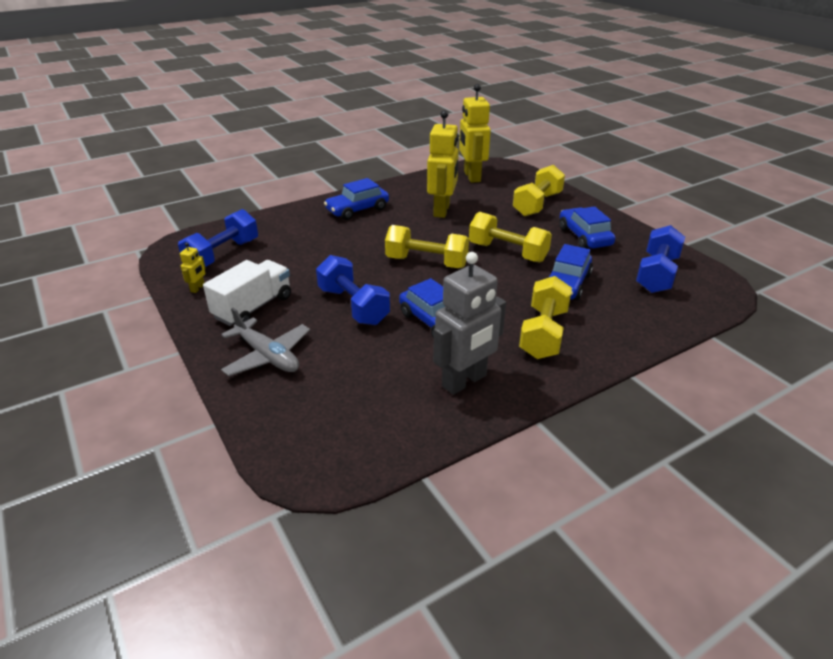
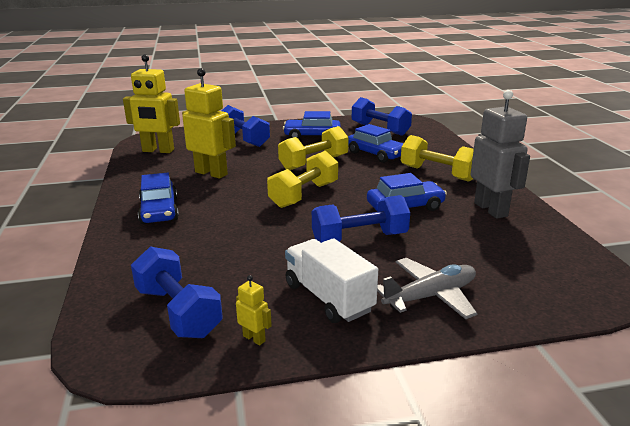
camera: 70 degrees left, 10 degrees down
(537, 204) = (244, 139): yellow dumbbell -> blue dumbbell

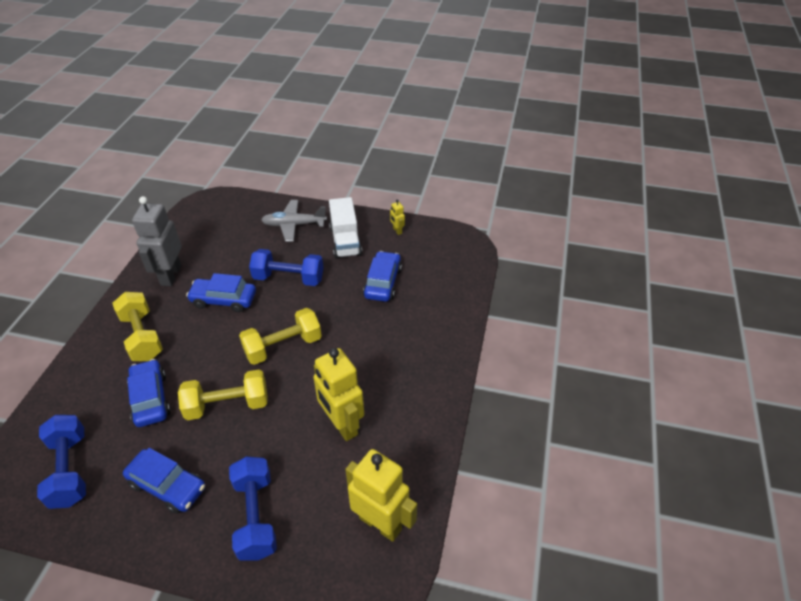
camera: 155 degrees left, 20 degrees up
(159, 211) = (414, 367): blue car -> blue car (382, 282)
(178, 312) = (429, 258): blue dumbbell -> none

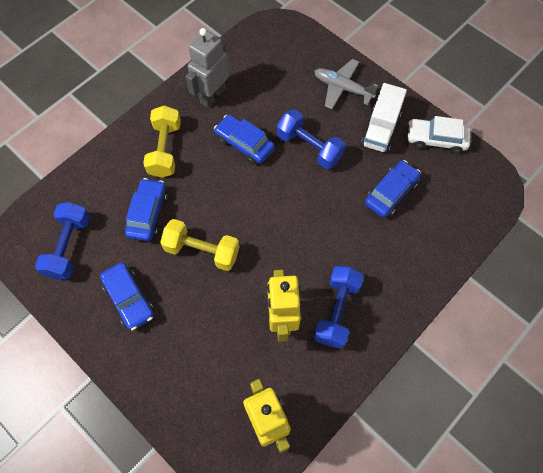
camera: 30 degrees right, 20 degrees up
(255, 516) = (179, 361): blue dumbbell -> blue dumbbell (337, 311)
(283, 346) = (271, 217): yellow dumbbell -> none
(397, 231) = (436, 140): yellow robot -> white car

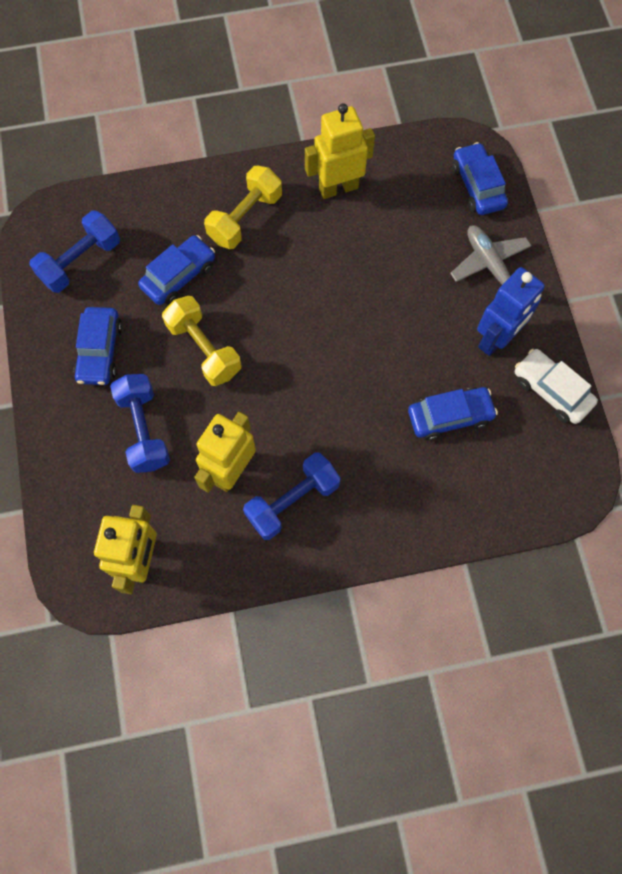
camera: 35 degrees right, 5 degrees up
(212, 96) = (338, 188): grey robot -> yellow robot
(244, 144) = (332, 262): blue car -> blue car (477, 186)
(309, 147) = (399, 309): blue dumbbell -> blue dumbbell (144, 430)
(380, 129) = (496, 338): white truck -> blue robot

